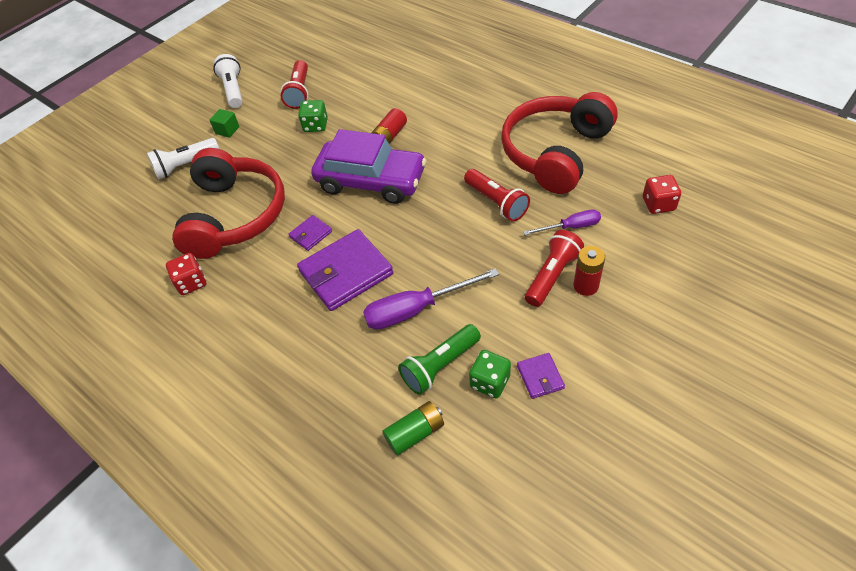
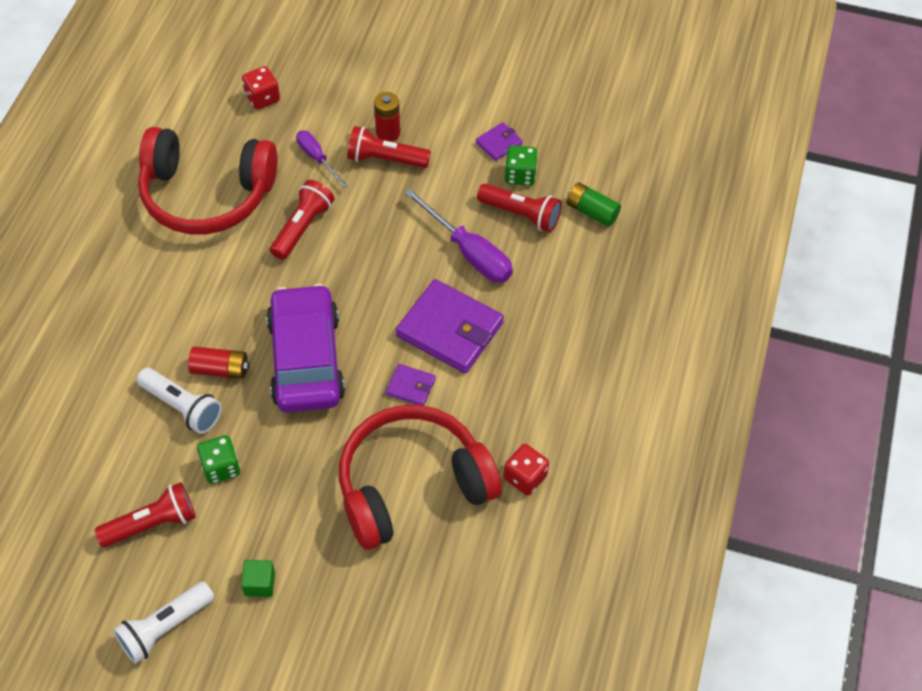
camera: 120 degrees left, 5 degrees up
(186, 165) = (346, 600): white flashlight -> white flashlight (182, 407)
(440, 366) = (521, 214): green flashlight -> red flashlight

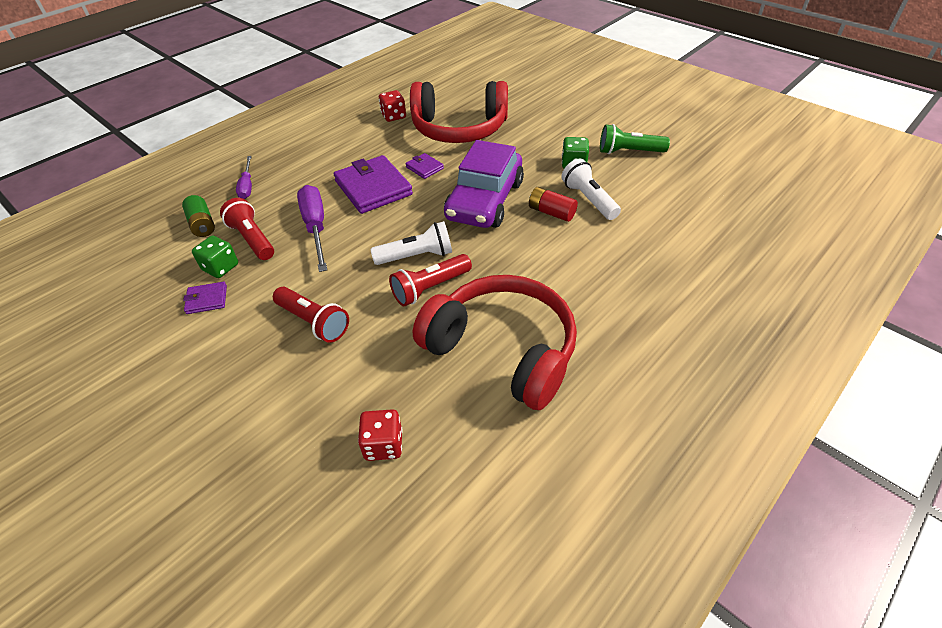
camera: 150 degrees left, 10 degrees down
(152, 523) = (629, 152): red flashlight -> green flashlight
(165, 628) = (633, 114): white flashlight -> white flashlight (416, 256)
(260, 583) = (571, 116): green cube -> none
(317, 158) = (374, 347): purple screwdriver -> purple screwdriver (247, 186)
(388, 133) = (289, 348): red battery -> none

